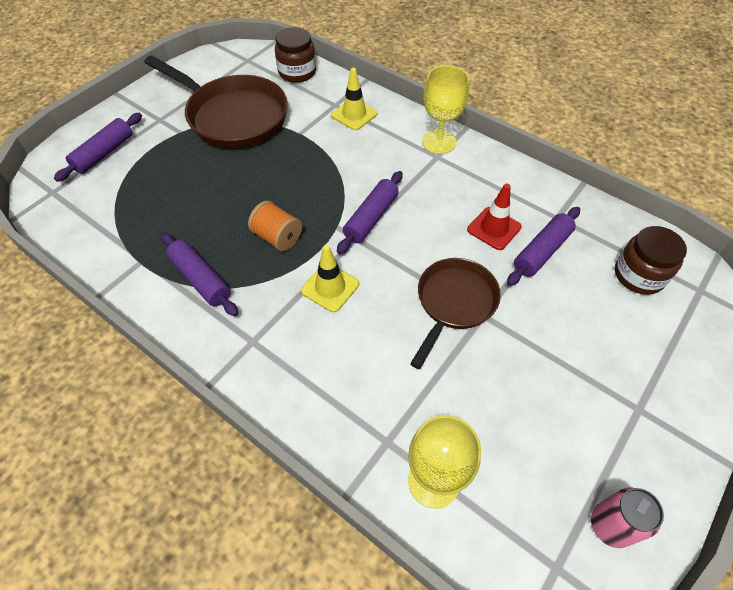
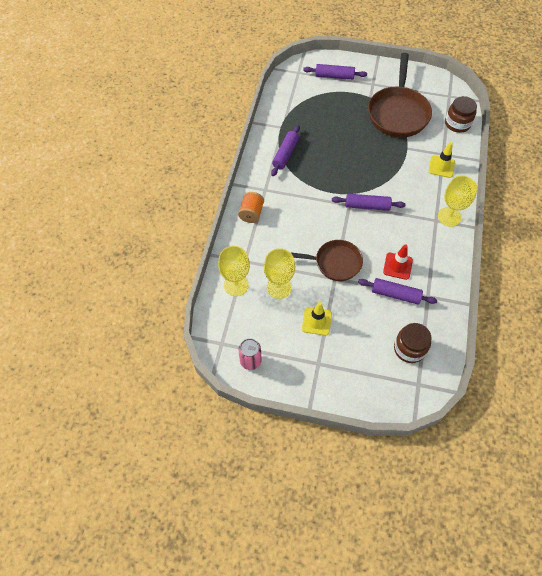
camera: 65 degrees right, 5 degrees up
(277, 237) = (328, 172): orange spool -> orange spool (251, 213)
(330, 287) = (312, 206): yellow traffic cone -> yellow traffic cone (316, 321)
(468, 407) = (279, 287): none -> yellow goblet

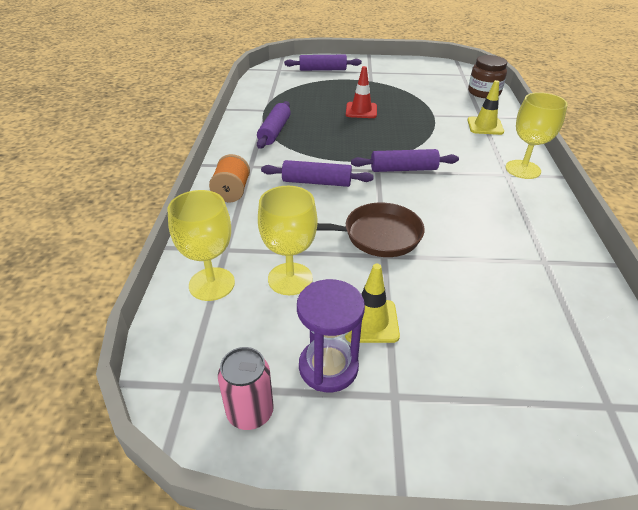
camera: 10 degrees left, 20 degrees down
(290, 344) = (328, 367): none -> purple hourglass
(395, 294) = (492, 265): purple rolling pin -> purple rolling pin (316, 182)
(397, 266) = (478, 229): red traffic cone -> red traffic cone (361, 110)
(398, 113) = (409, 89): brown pan -> none
(409, 348) = (557, 343): brown jar -> none

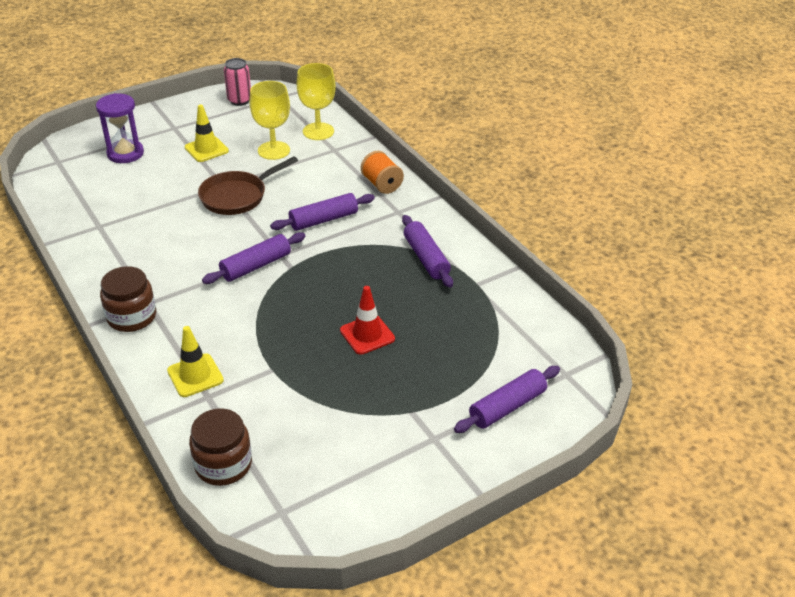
camera: 145 degrees right, 0 degrees up
(328, 367) = (215, 125): purple hourglass -> purple hourglass (125, 153)
(523, 169) = (132, 317): yellow goblet -> brown jar

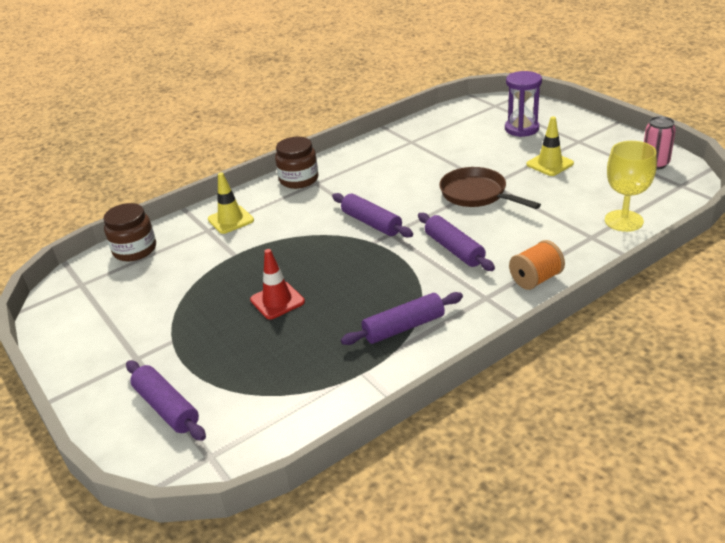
camera: 90 degrees right, 5 degrees down
(274, 150) = (568, 200): yellow goblet -> none

